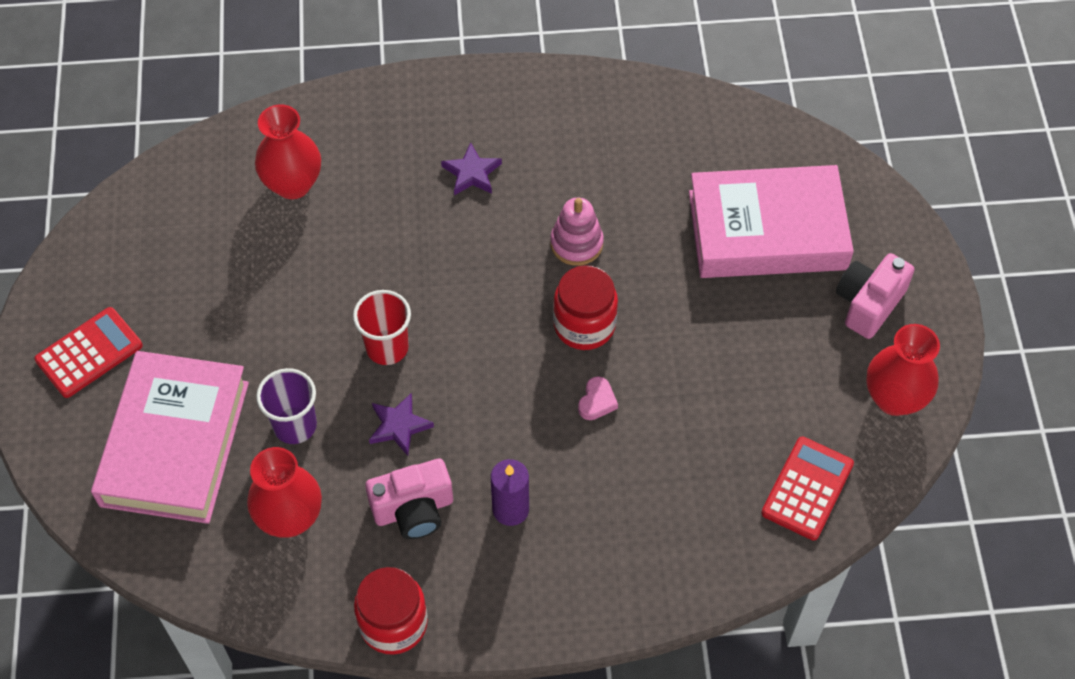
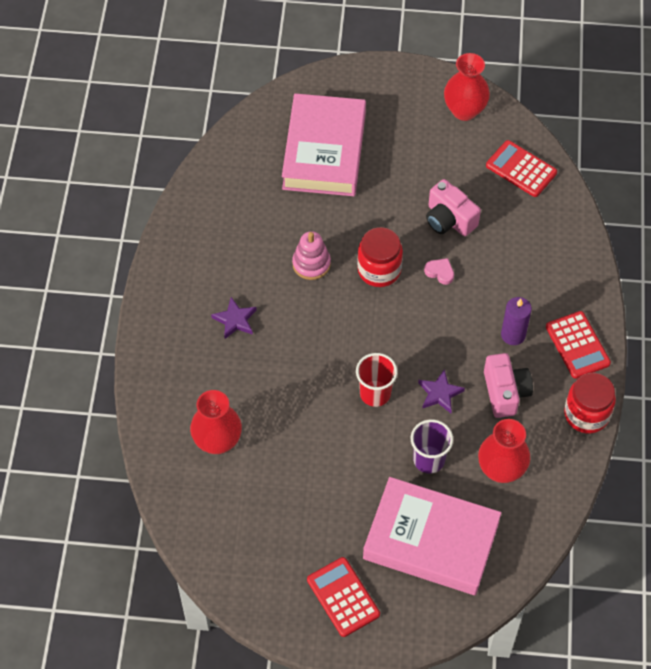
camera: 80 degrees left, 0 degrees up
(508, 600) = (577, 345): none -> red calculator
(868, 303) = (392, 108): pink camera -> pink camera (449, 219)

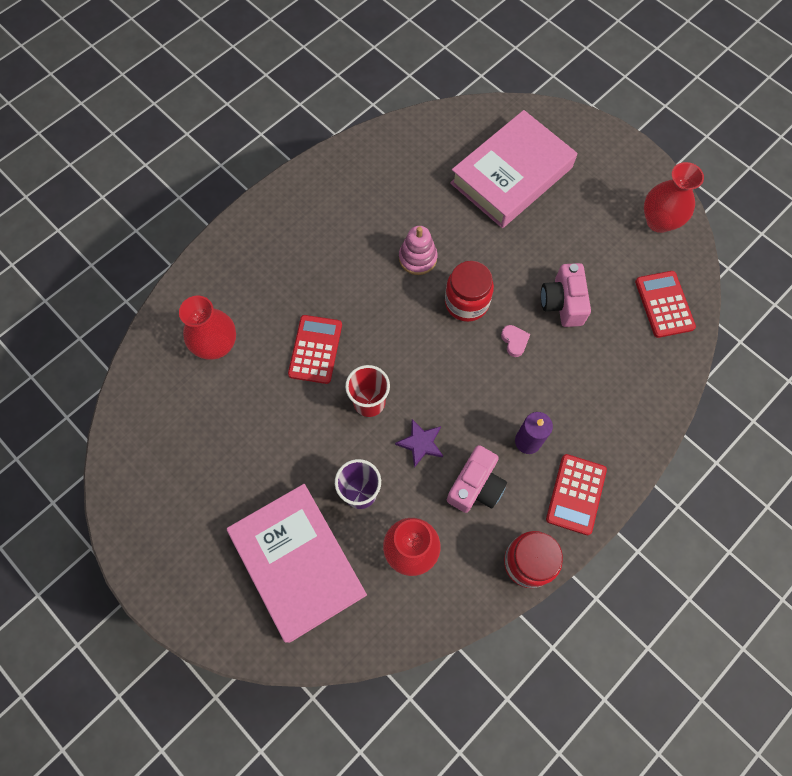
camera: 40 degrees right, 10 degrees up
(235, 320) = (319, 260): purple star -> none
(343, 597) = (188, 551): red calculator -> red calculator (315, 349)

